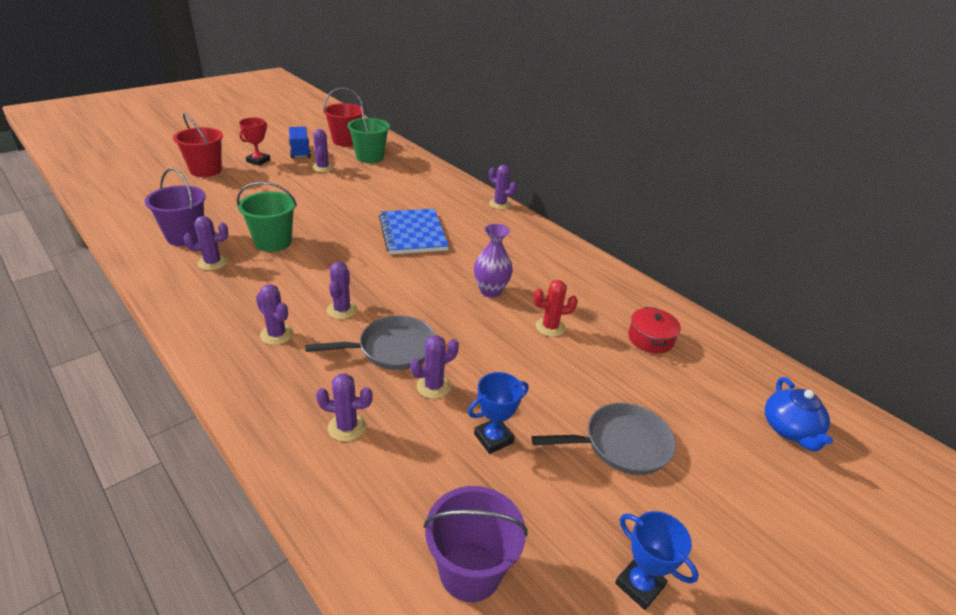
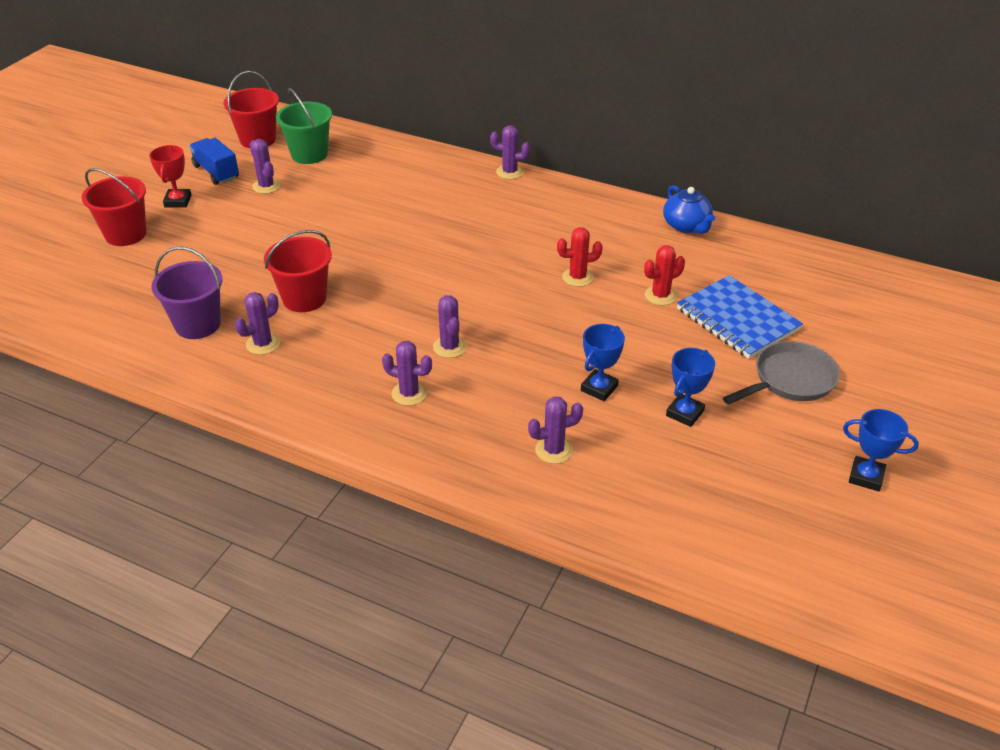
camera: 20 degrees left, 5 degrees up
(273, 242) = (304, 298): green bucket -> red bucket
(392, 349) = (532, 368): grey pan -> none
(412, 233) = (446, 239): blue notebook -> blue notebook (737, 319)
(433, 386) = (599, 388): purple cactus -> blue trophy
(470, 571) = (741, 515): purple bucket -> none
(490, 291) = (577, 277): purple vase -> red cactus
(650, 339) = (756, 276): red pot -> none
(789, 430) = (912, 319): blue teapot -> blue teapot (686, 226)

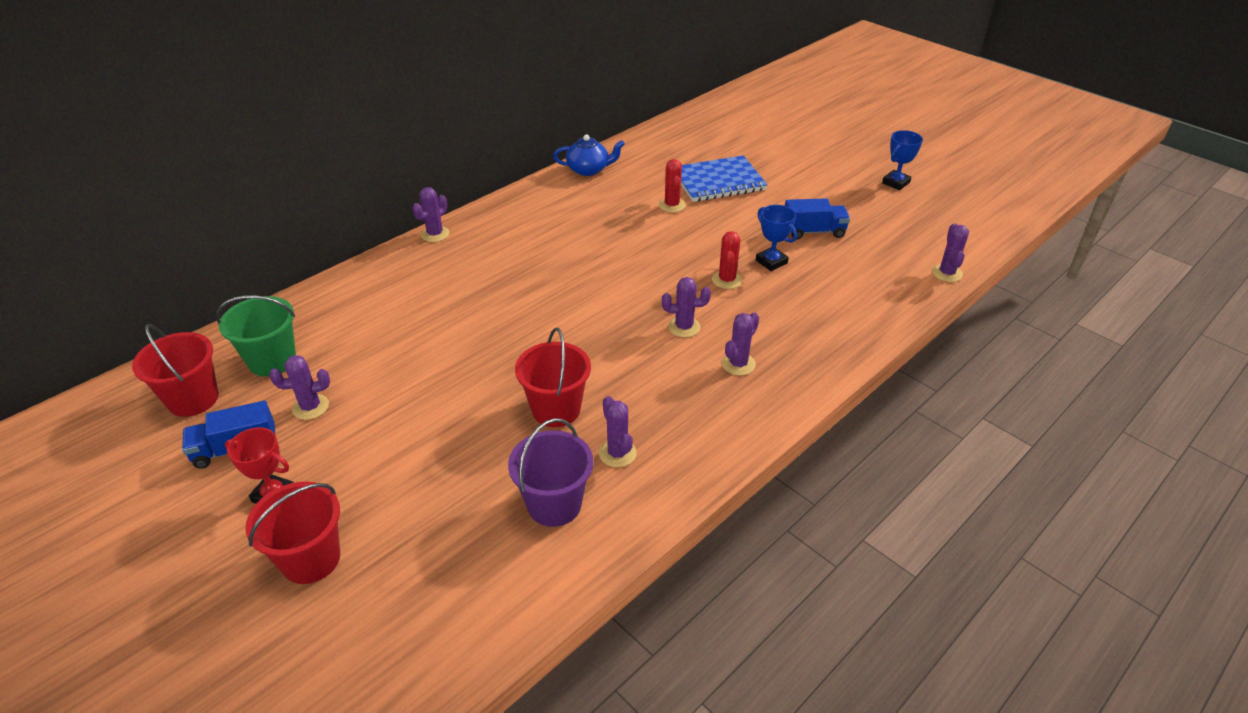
camera: 70 degrees left, 0 degrees up
(554, 450) = (835, 301): purple cactus -> purple cactus (946, 273)
(577, 277) = (624, 237): red cactus -> red cactus (727, 280)
(684, 413) = (813, 231): blue trophy -> blue truck
(790, 380) = (794, 181): grey pan -> none

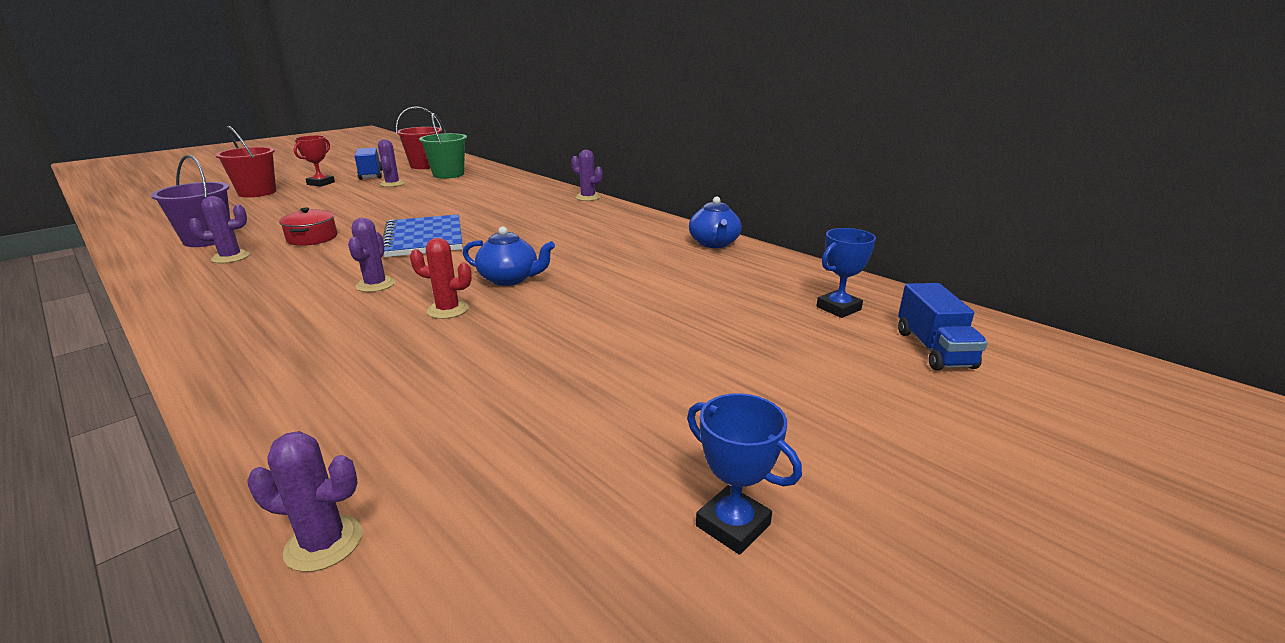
camera: 90 degrees right, 15 degrees down
(556, 409) = (312, 238): red bucket -> red pot
(667, 259) = (510, 279): none -> blue teapot
(672, 205) = (632, 283): red cactus -> none
(718, 181) = (699, 314): blue notebook -> blue notebook (424, 238)
(738, 364) = (284, 309): purple cactus -> none
(771, 262) = (473, 341): blue trophy -> blue trophy (838, 308)
(813, 231) = (542, 384): blue truck -> blue truck (934, 349)

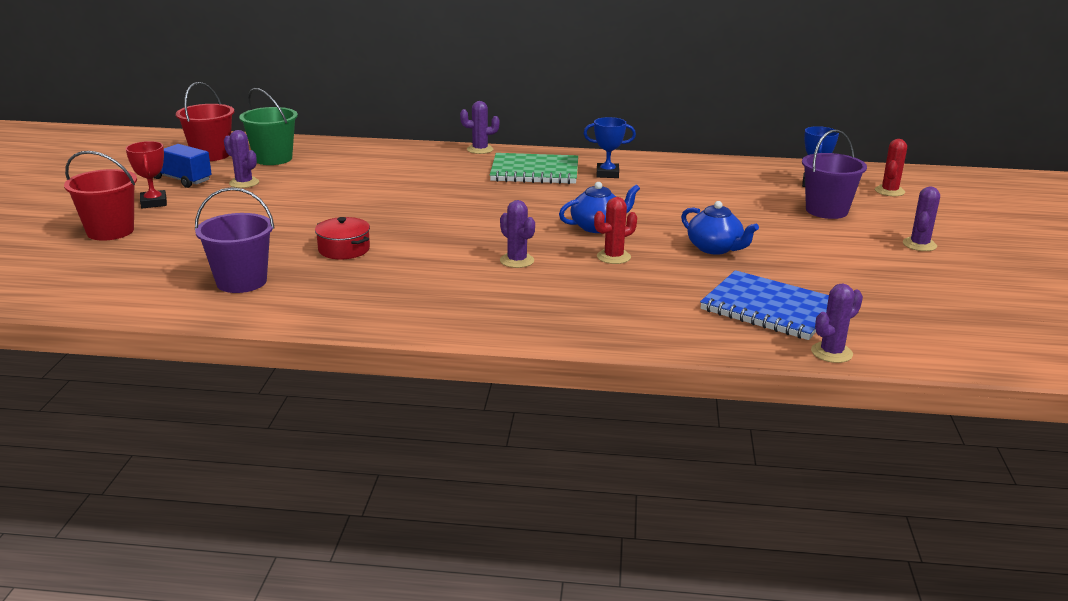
camera: 40 degrees left, 0 degrees up
(231, 257) = (324, 285): purple cactus -> purple cactus (919, 245)
(424, 238) = (446, 220): blue notebook -> blue notebook (769, 309)
(583, 222) = (534, 172): none -> green notebook
(714, 243) = (664, 163): blue teapot -> blue teapot (715, 248)
(733, 525) = (945, 284): blue trophy -> blue trophy (607, 174)
(785, 343) = (826, 210): none -> purple bucket
(934, 349) = (889, 191): blue truck -> red cactus

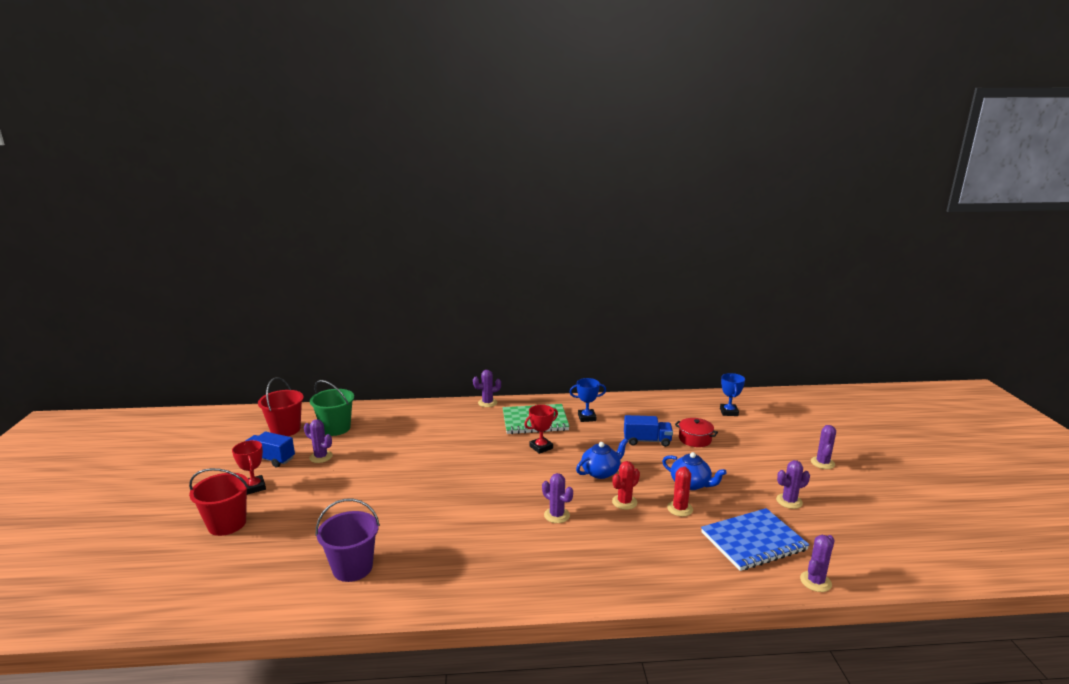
camera: 10 degrees left, 5 degrees down
(344, 249) = (422, 520): red pot -> red pot (695, 439)
(529, 197) = (541, 447): none -> red trophy
(678, 203) = (647, 441): none -> blue truck
(769, 309) = (753, 541): blue notebook -> blue notebook turned 45 degrees counterclockwise
(826, 210) = (748, 437): purple bucket -> none
(844, 277) = (789, 501): none -> purple cactus
(889, 191) = (780, 413): red cactus -> red cactus (680, 509)

